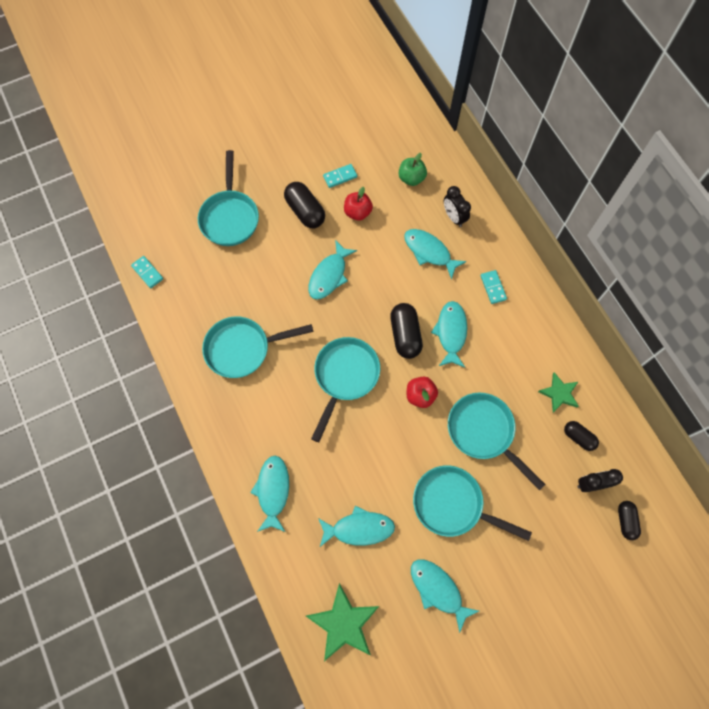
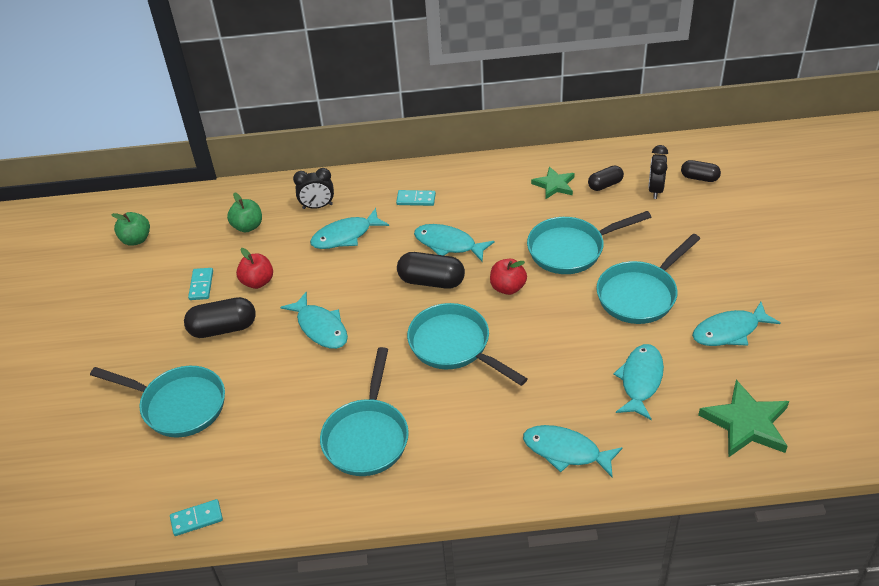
camera: 65 degrees left, 25 degrees down
(368, 111) = (136, 239): none -> green apple

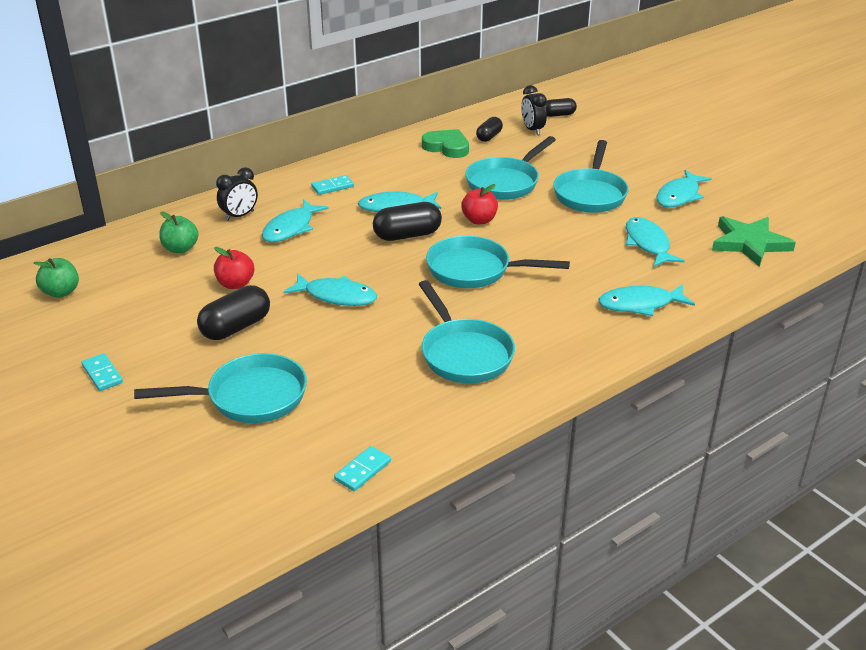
camera: 35 degrees left, 10 degrees down
(201, 285) = (176, 304): turquoise domino -> turquoise domino (102, 374)
(554, 185) = (447, 147): green star -> green heart

